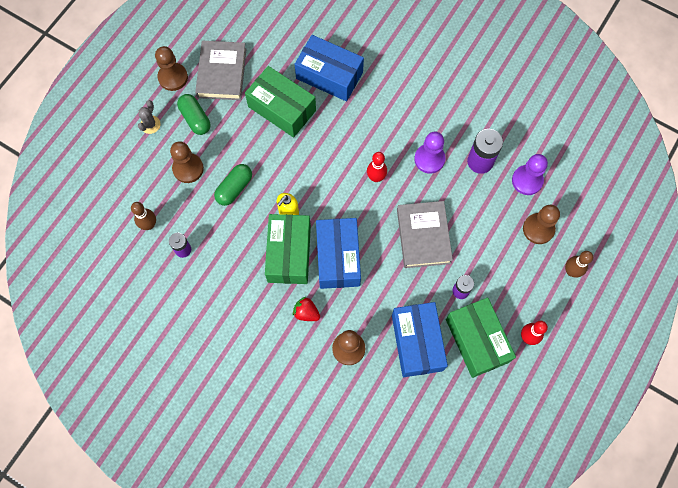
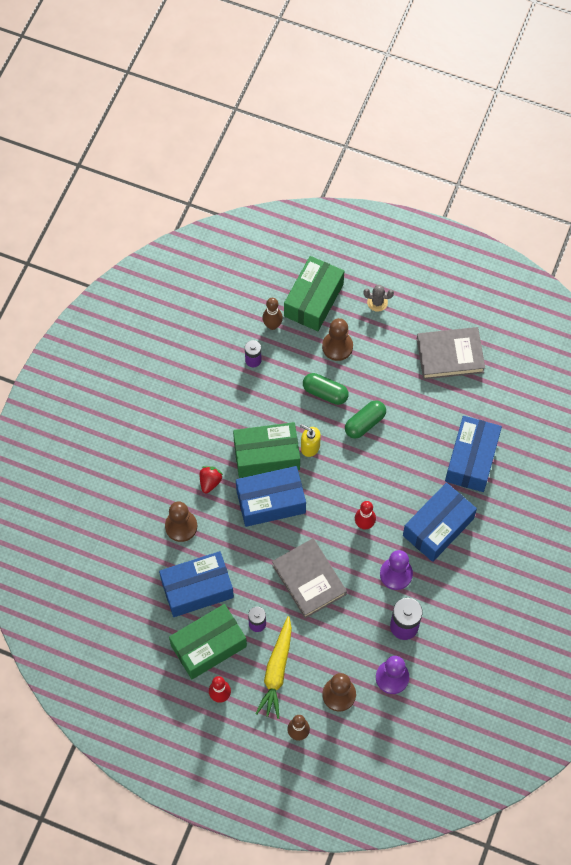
camera: 80 degrees right, 5 degrees down
(173, 77) = (434, 311): brown pawn -> none
(195, 119) = (392, 342): green capsule -> green capsule (365, 423)
(282, 108) = (422, 420): green box -> green box (313, 300)
(390, 115) = (438, 527): none -> blue box
(423, 236) = (309, 579): grey book -> grey book turned 75 degrees clockwise
(509, 281) = (276, 671): none -> yellow carrot

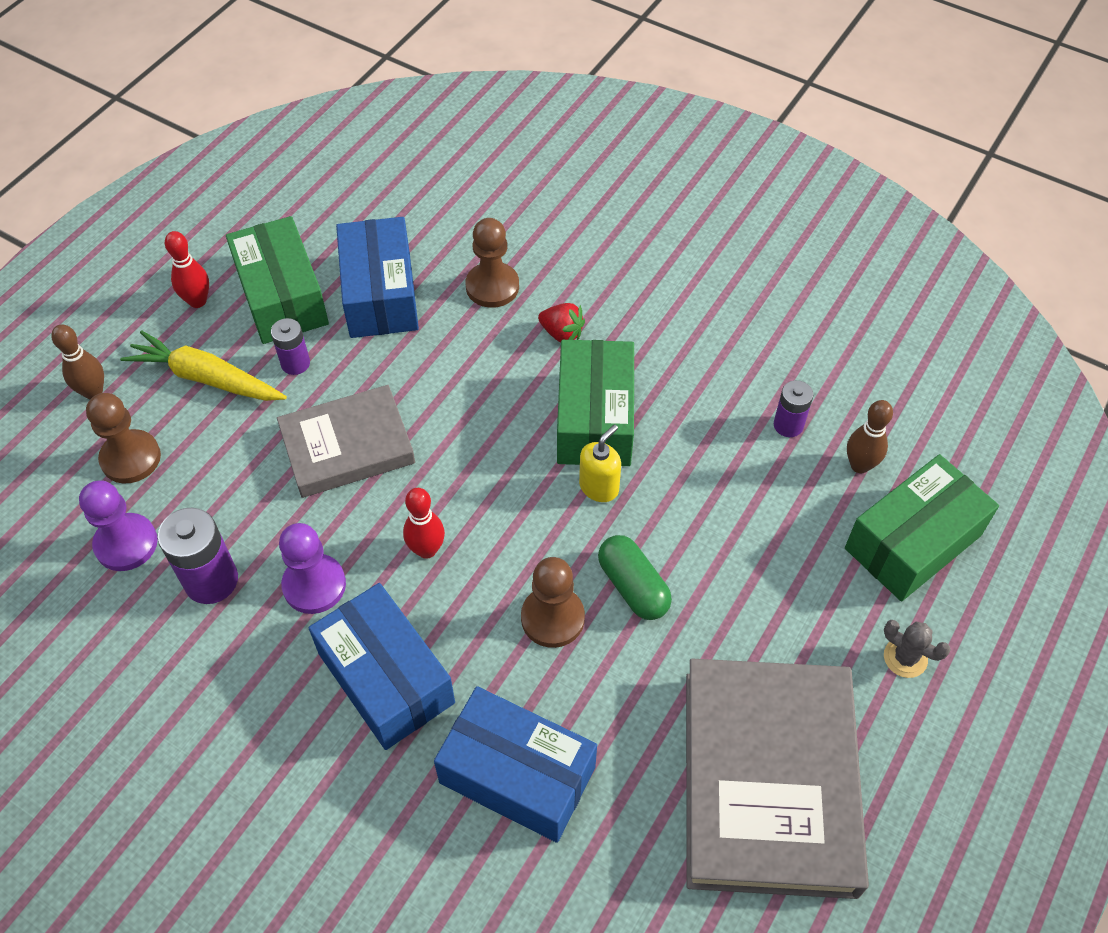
camera: 100 degrees right, 10 degrees down
(271, 501) = (506, 412): blue box -> none
(313, 300) = (913, 542): green box -> green box turned 75 degrees counterclockwise
(325, 393) = (707, 529): green capsule -> none
(337, 346) = (806, 566): brown pawn -> brown pawn (552, 618)
(377, 302) = (905, 658): grey cactus -> grey cactus turned 75 degrees counterclockwise
(450, 355) = (768, 781): grey book -> grey book, size x1.61

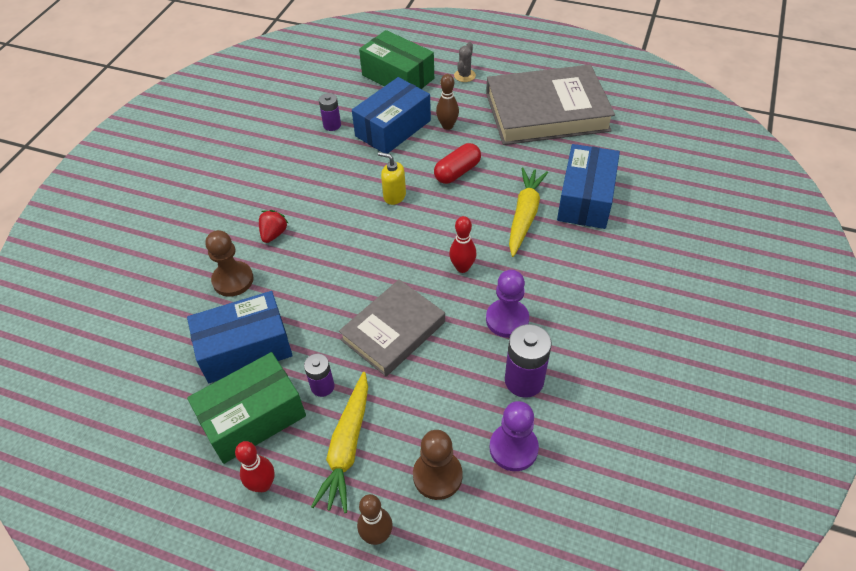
camera: 100 degrees left, 5 degrees down
(347, 446) = (393, 331): grey book -> grey book turned 75 degrees clockwise
(386, 678) = (555, 266): blue box -> blue box (393, 128)
(506, 664) = (524, 215): none -> yellow carrot
(552, 618) = (489, 201): brown pawn -> none
(594, 419) = (343, 206): green box -> none
(633, 586) = (457, 172): green capsule -> red capsule
(860, 465) = (354, 97): brown bowling pin -> brown bowling pin (447, 126)

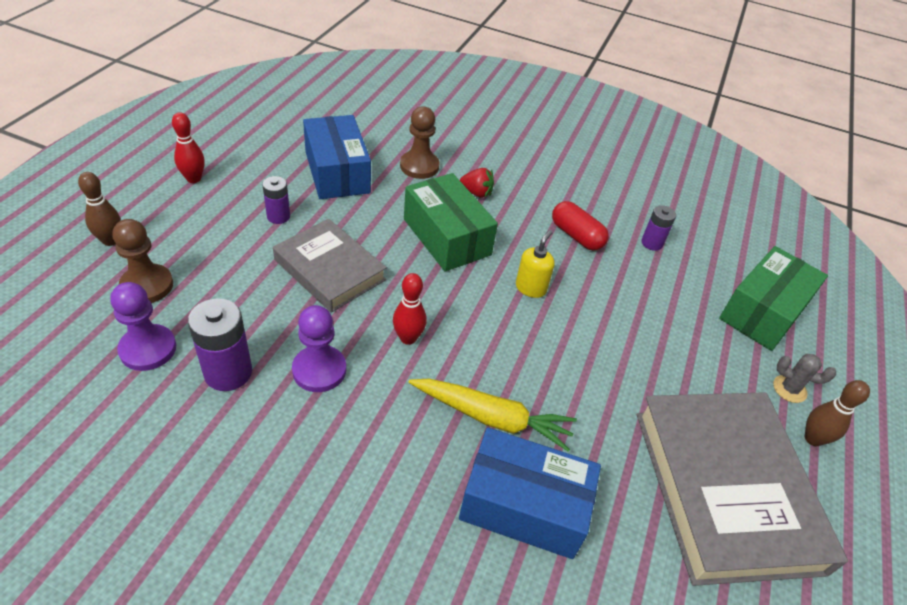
camera: 85 degrees right, 5 degrees down
(253, 417) = (261, 175): green box -> green box (446, 237)
(347, 447) = (207, 228): yellow carrot -> none
(393, 128) = (654, 297): blue box -> none
(447, 126) = (668, 354): brown bowling pin -> brown bowling pin (813, 439)
(457, 172) = (576, 354): red capsule -> red capsule (576, 236)

